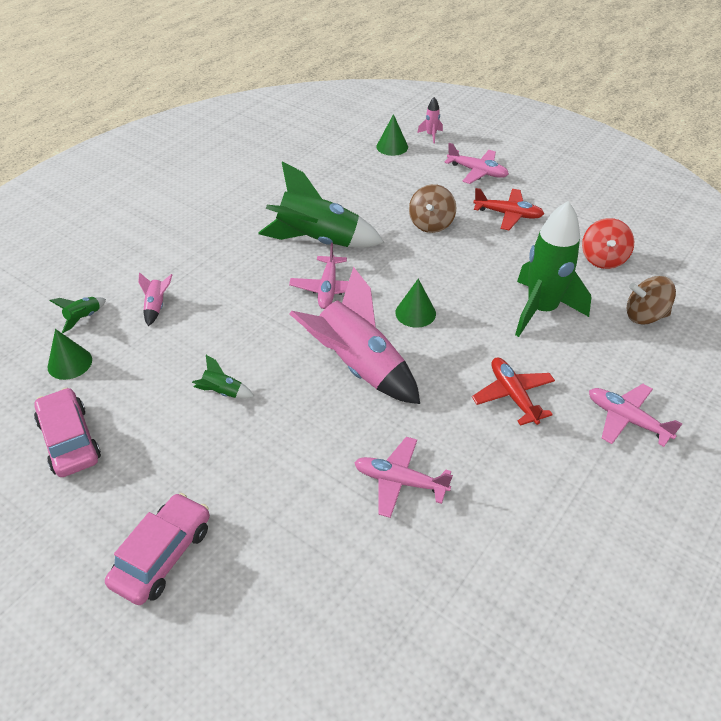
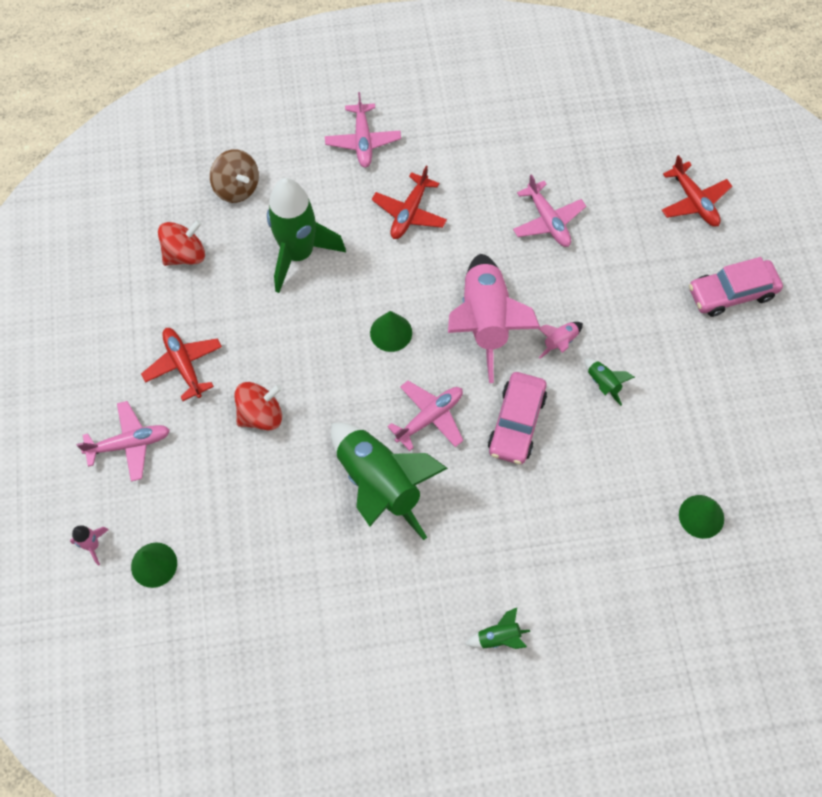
camera: 135 degrees left, 20 degrees up
(70, 440) = (742, 433): pink car -> pink car (516, 423)
(84, 318) = (659, 565): green rocket -> green rocket (498, 637)
(156, 307) = (588, 524): pink rocket -> pink rocket (559, 342)
(279, 627) = (694, 201): none -> red plane
(431, 224) = (261, 415): brown spinning top -> red spinning top
(477, 172) = (130, 444): pink plane -> pink plane turned 90 degrees clockwise

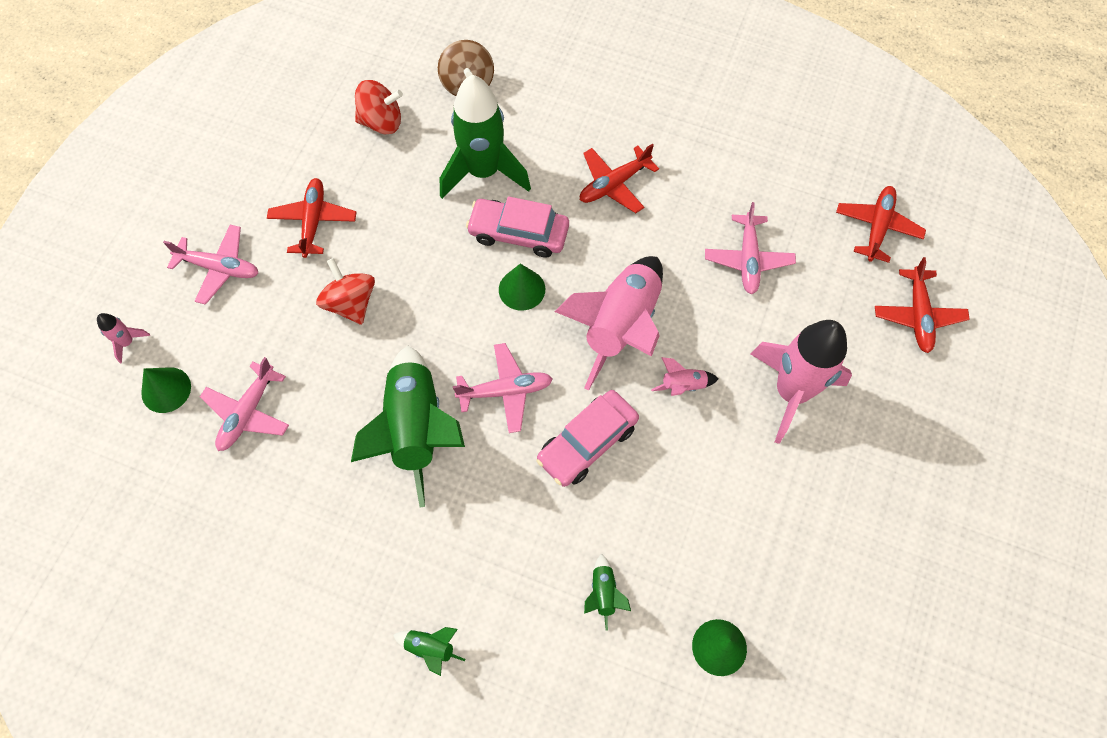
camera: 30 degrees right, 0 degrees up
(261, 415) = (351, 303): red spinning top -> red spinning top turned 120 degrees counterclockwise
(363, 141) = (613, 96): pink plane -> pink plane (248, 413)
(603, 383) = (702, 451): green rocket -> green rocket (604, 593)
(626, 148) = (877, 227): none -> red plane
(640, 306) = (791, 392): none -> pink rocket
(731, 293) = (900, 430): pink car -> pink car (518, 233)

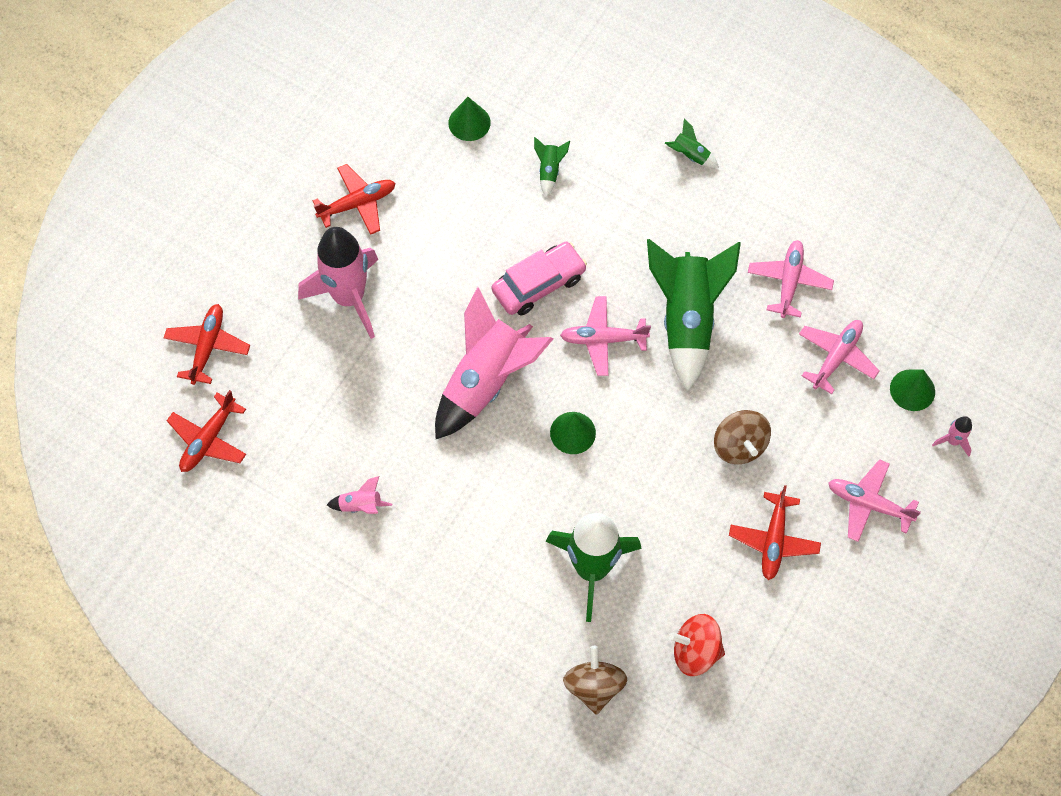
camera: 170 degrees left, 0 degrees up
(351, 303) = (739, 445): red spinning top -> brown spinning top
(518, 233) = (566, 492): pink car -> none
(614, 184) = (458, 531): red plane -> red plane (358, 204)
(683, 385) = (443, 318): pink rocket -> pink rocket (361, 505)
(748, 259) = (347, 427): pink plane -> pink plane (789, 281)

